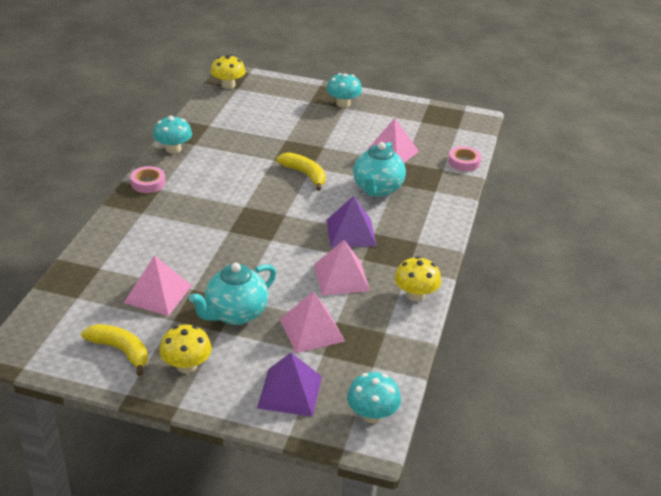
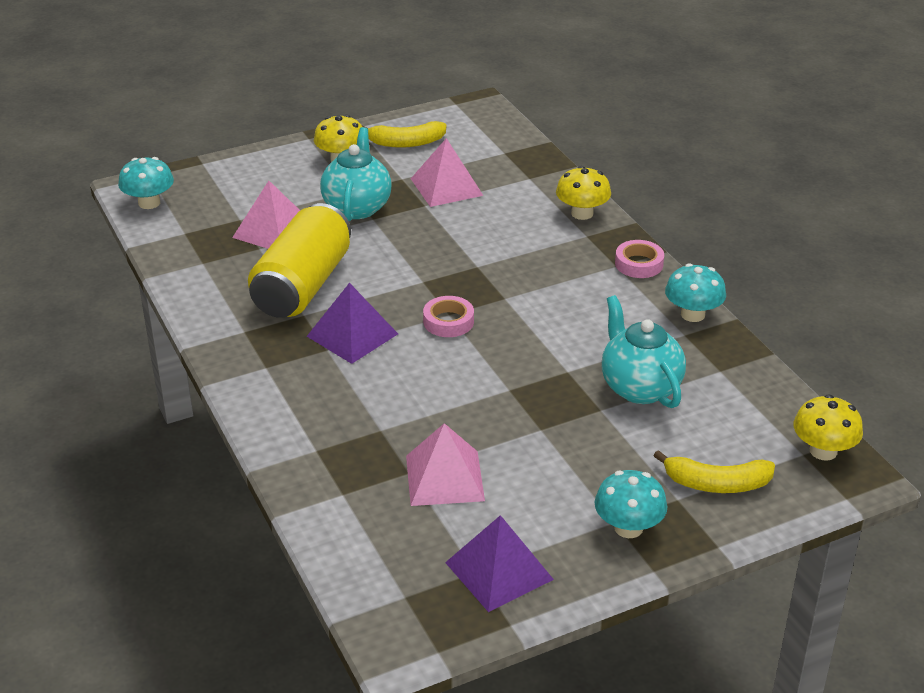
camera: 140 degrees right, 0 degrees up
(290, 392) = (235, 184): purple pyramid -> purple pyramid (499, 571)
(305, 174) = (501, 374): yellow banana -> yellow banana (717, 484)
(341, 277) = (303, 285): pink pyramid -> yellow can
(377, 189) = (391, 407): turquoise teapot -> turquoise teapot (639, 387)
(415, 295) = (207, 309): yellow mushroom -> yellow mushroom (582, 213)
(464, 162) = (327, 527): pink tape -> pink tape (448, 321)

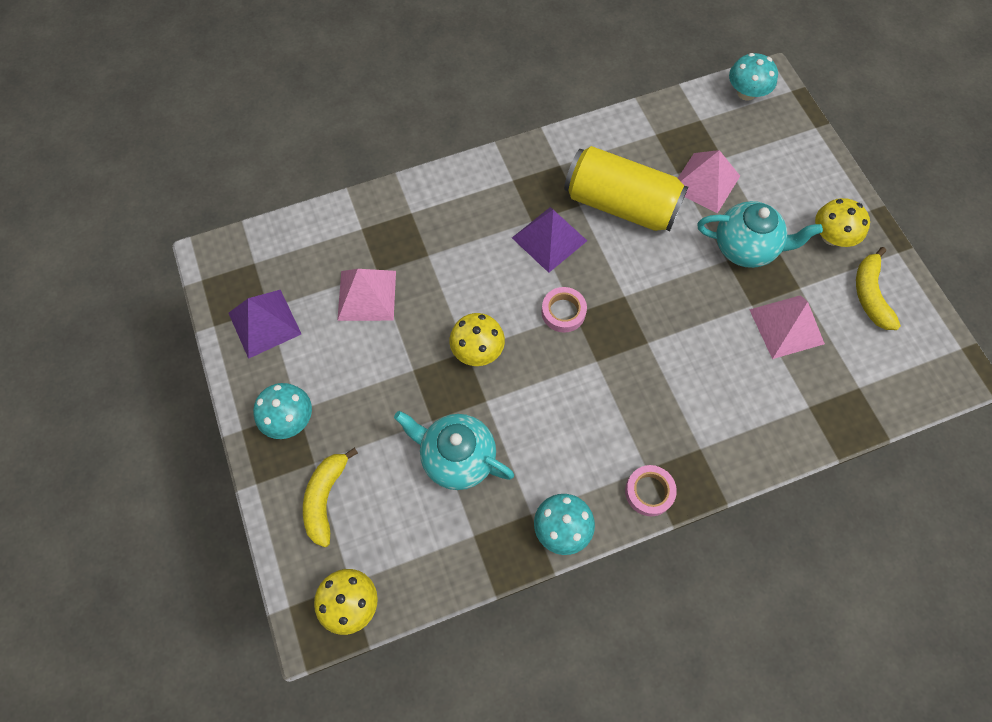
camera: 95 degrees right, 30 degrees up
(582, 213) = (741, 450): yellow mushroom -> yellow mushroom (477, 350)
(639, 387) = (457, 458): turquoise teapot -> turquoise teapot turned 135 degrees counterclockwise

